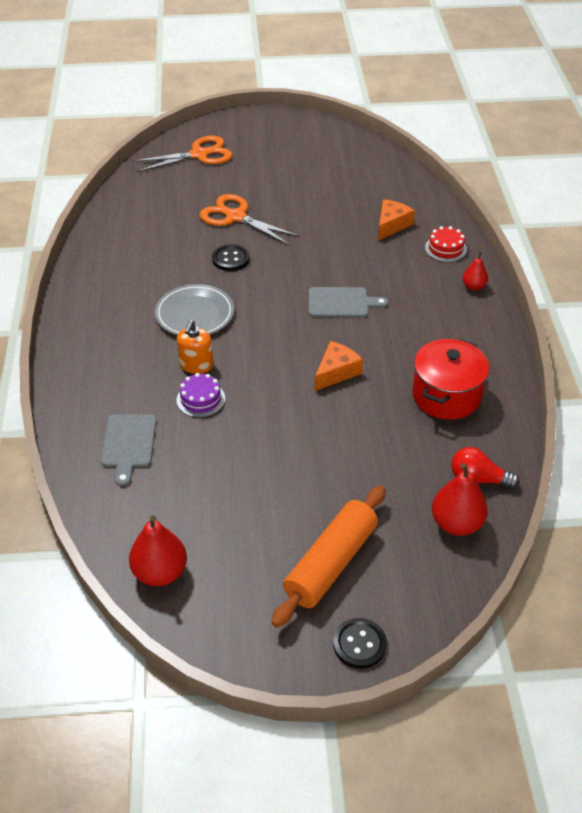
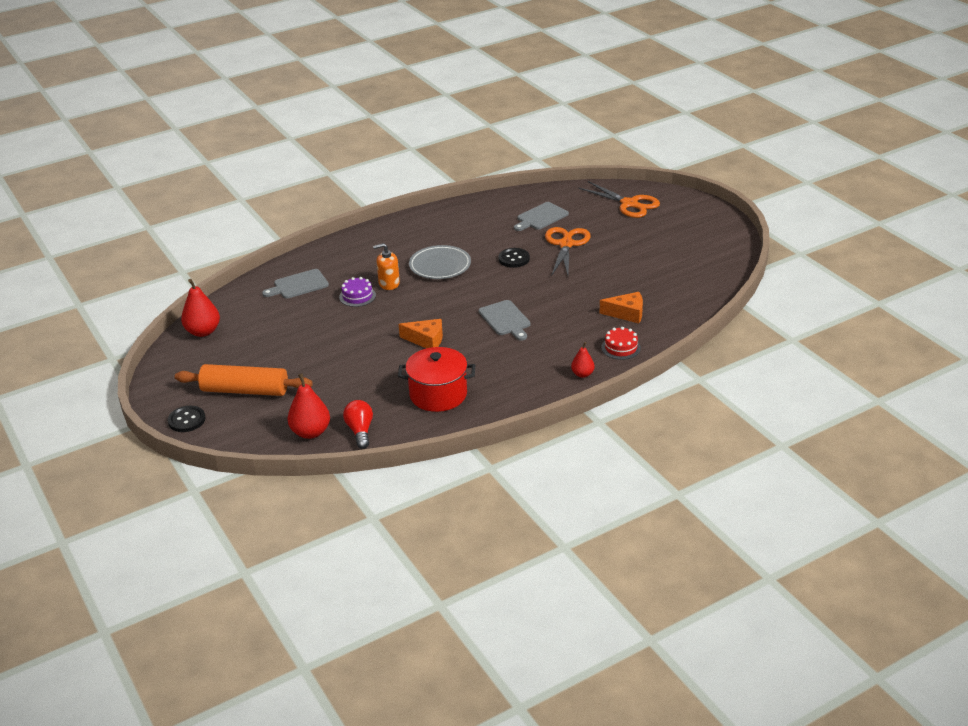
camera: 65 degrees right, 10 degrees down
(166, 214) = (541, 217): none -> grey cutting board

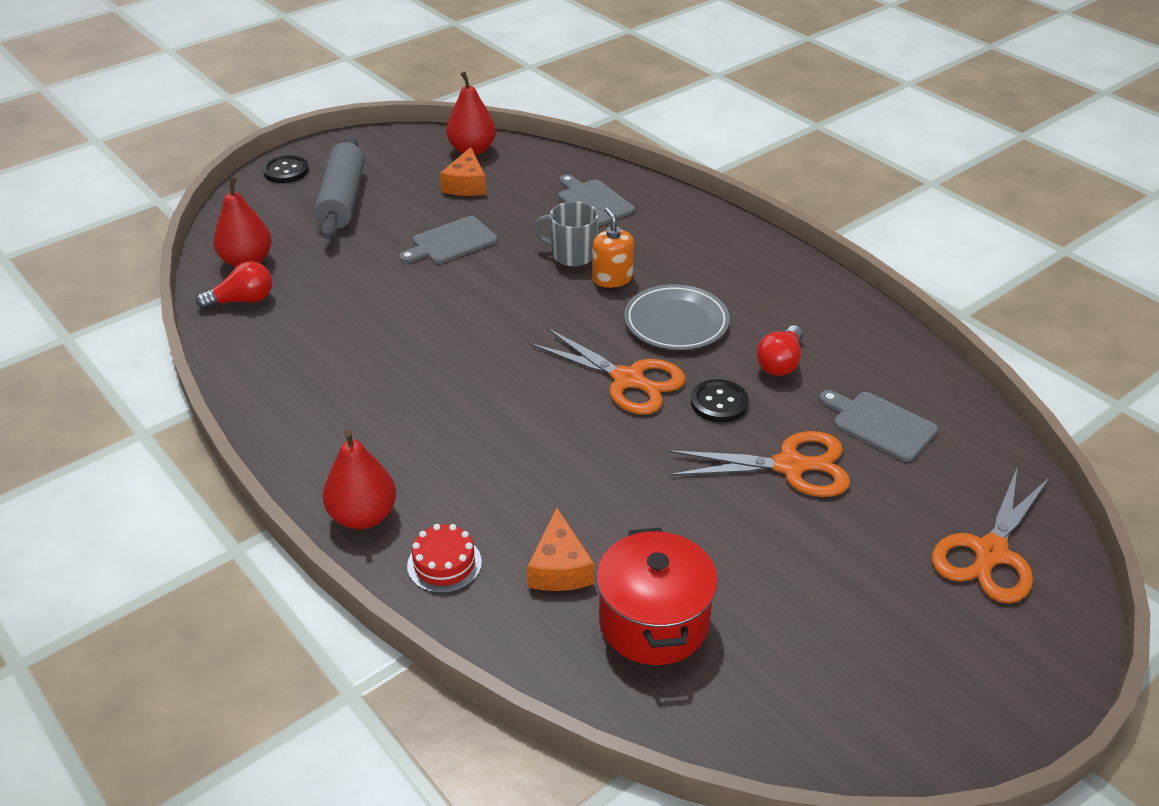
camera: 80 degrees right, 5 degrees up
(245, 391) = (342, 200): orange rolling pin -> grey rolling pin
(357, 296) = (572, 254): purple cake -> grey mug
(426, 340) = (460, 332): orange cheese -> orange cheese (466, 184)
(438, 394) = (319, 360): red pot -> red pot (653, 622)
(485, 238) = (780, 363): none -> red light bulb
(487, 285) = (628, 380): none -> orange scissors
(505, 319) = (524, 410): grey cutting board -> grey cutting board (451, 242)
(582, 374) = (363, 516): red pear -> red pear, size x1.73

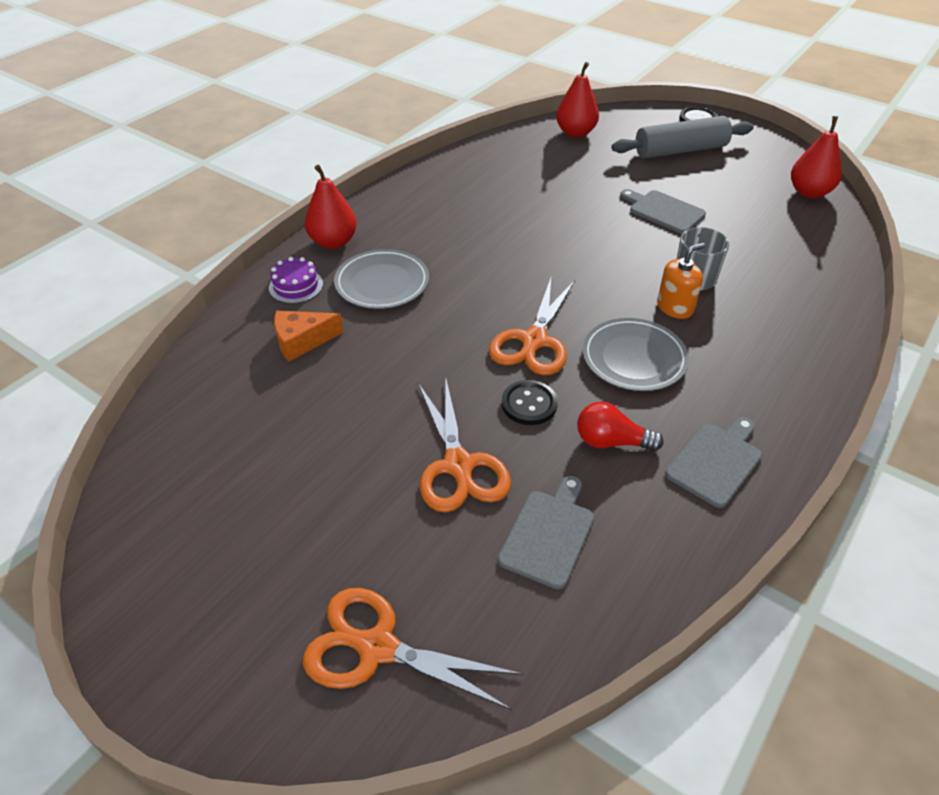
camera: 75 degrees right, 5 degrees up
(242, 300) = (531, 143): red light bulb -> none
(444, 564) = (296, 286): red cake -> purple cake
(466, 184) = (753, 201): orange cheese -> none
(477, 481) = (382, 283): none -> grey plate
(593, 201) = (789, 275): grey cutting board -> grey cutting board (716, 461)
(653, 622) = (253, 401): red pot -> none

